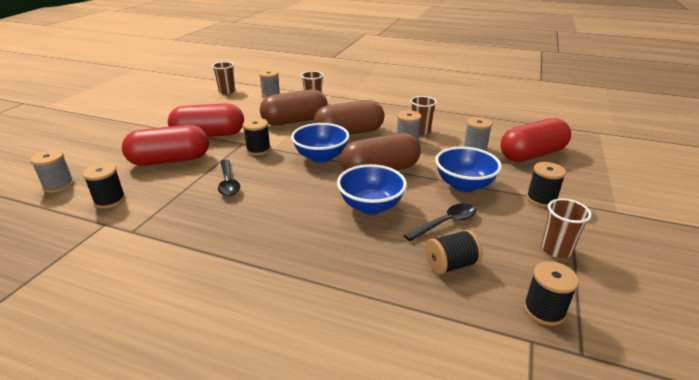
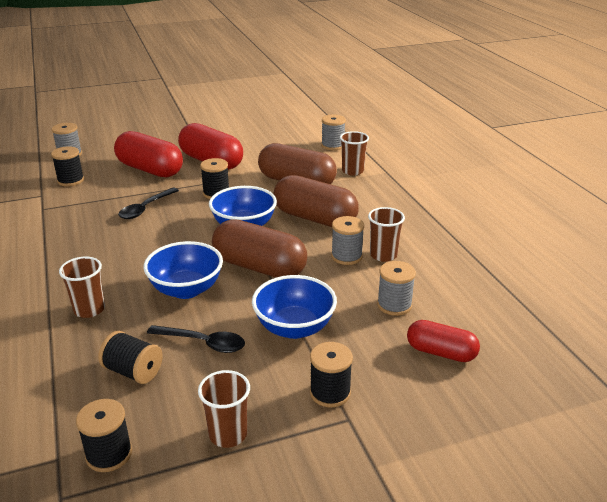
camera: 50 degrees right, 0 degrees up
(227, 91) = (305, 125): brown cup -> brown cup (89, 309)
(532, 155) = (441, 352): red capsule -> red capsule, size x0.59

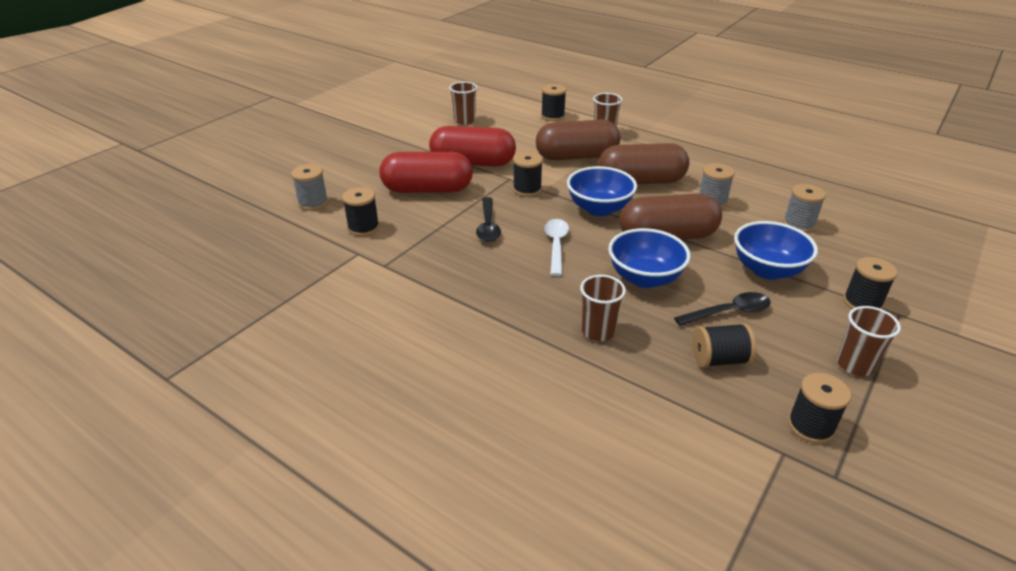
camera: 35 degrees left, 5 degrees up
(166, 240) = (556, 245): none -> white spoon
(333, 145) = (552, 116): grey spool -> black spool
(383, 255) = (733, 191): brown cup -> brown cup (464, 120)
(441, 352) = (874, 243): red capsule -> none

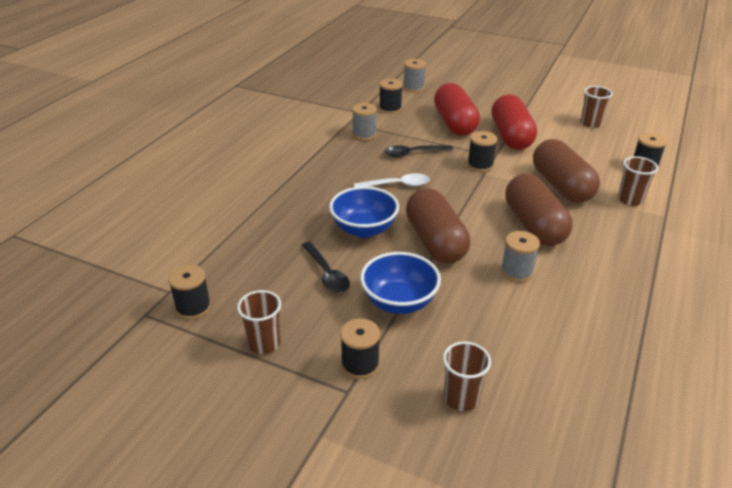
camera: 80 degrees right, 0 degrees up
(598, 331) = (291, 209): brown cup -> brown cup (461, 398)
(599, 209) = (466, 203): blue bowl -> none
(719, 359) = (265, 266): black spool -> none
(798, 224) = (501, 334): grey spool -> grey spool (364, 135)

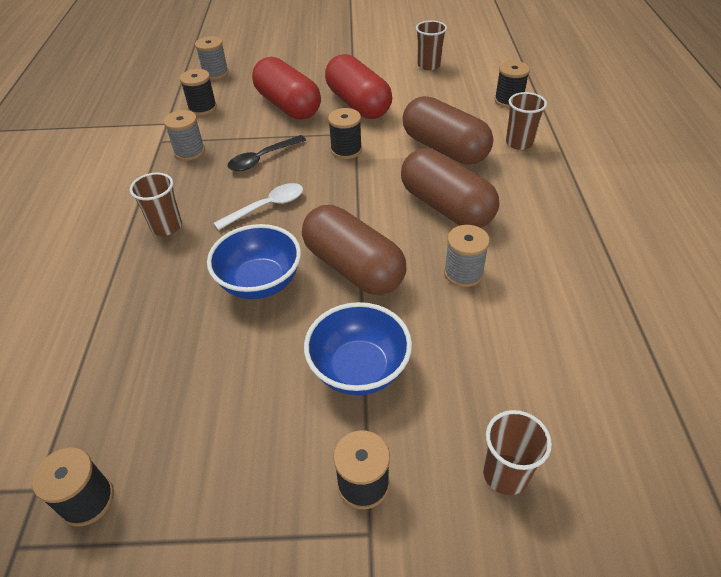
camera: 25 degrees left, 10 degrees up
(264, 343) = (221, 512): brown cup -> brown cup (166, 226)
(327, 274) = (248, 366): black spoon -> none

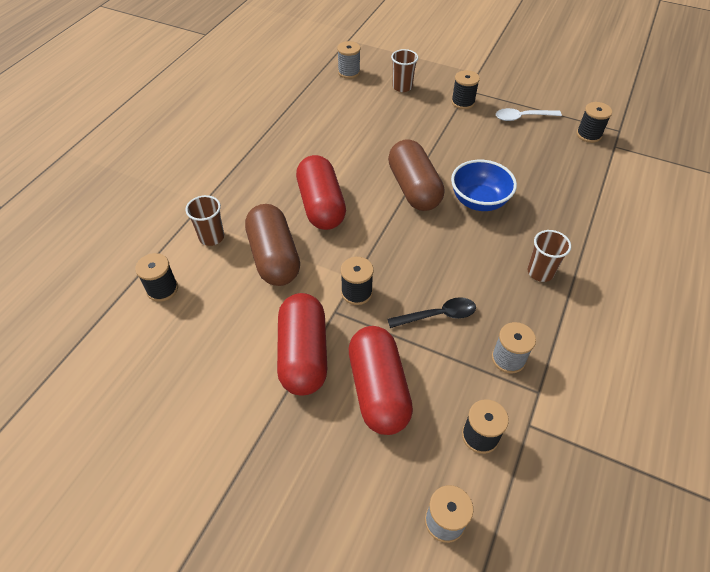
camera: 155 degrees left, 5 degrees up
(267, 207) = (453, 259): white spoon -> white spoon (522, 117)
(359, 369) = (441, 138): blue bowl -> none
(429, 65) = (175, 389): brown cup -> none
(446, 207) = (321, 205): brown capsule -> red capsule
(463, 273) = (350, 161): grey spool -> grey spool (349, 72)

